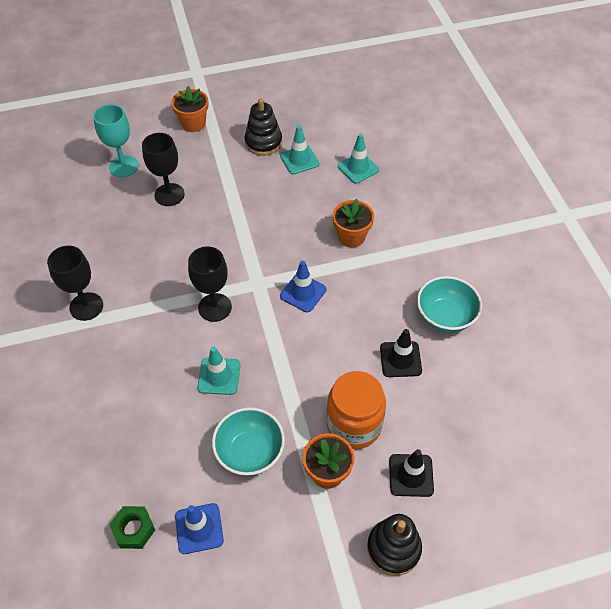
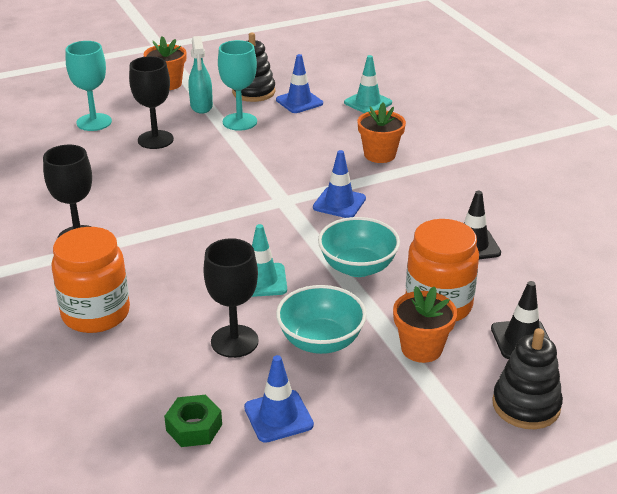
camera: 10 degrees left, 20 degrees down
(84, 395) = (96, 313): none -> orange jar
(215, 307) = (238, 224): black goblet -> black goblet (234, 341)
(216, 156) = (201, 106): none -> turquoise spray bottle
(243, 180) = (239, 122): none -> turquoise goblet
(299, 160) = (299, 102): turquoise traffic cone -> blue traffic cone
(445, 316) = (510, 207): turquoise bowl -> turquoise bowl (358, 267)

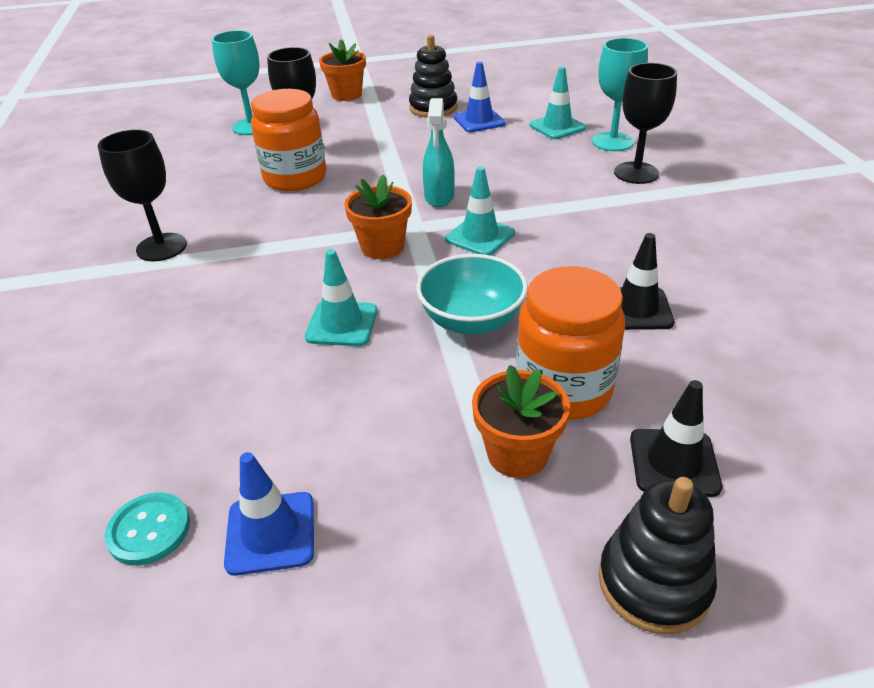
camera: 15 degrees right, 5 degrees up
(96, 313) = (125, 342): orange jar -> orange jar (295, 178)
(194, 427) = (149, 530): green nut -> turquoise button
(201, 106) = (370, 119): turquoise spray bottle -> turquoise spray bottle (439, 197)
(234, 341) = (268, 404): black goblet -> black goblet (636, 173)
(239, 122) = (404, 137): turquoise goblet -> turquoise goblet (612, 142)
(321, 341) = (380, 421): turquoise bowl -> none
(339, 203) = (480, 236): blue traffic cone -> turquoise traffic cone
(379, 155) = (551, 184): orange flower pot -> orange flower pot (382, 247)

